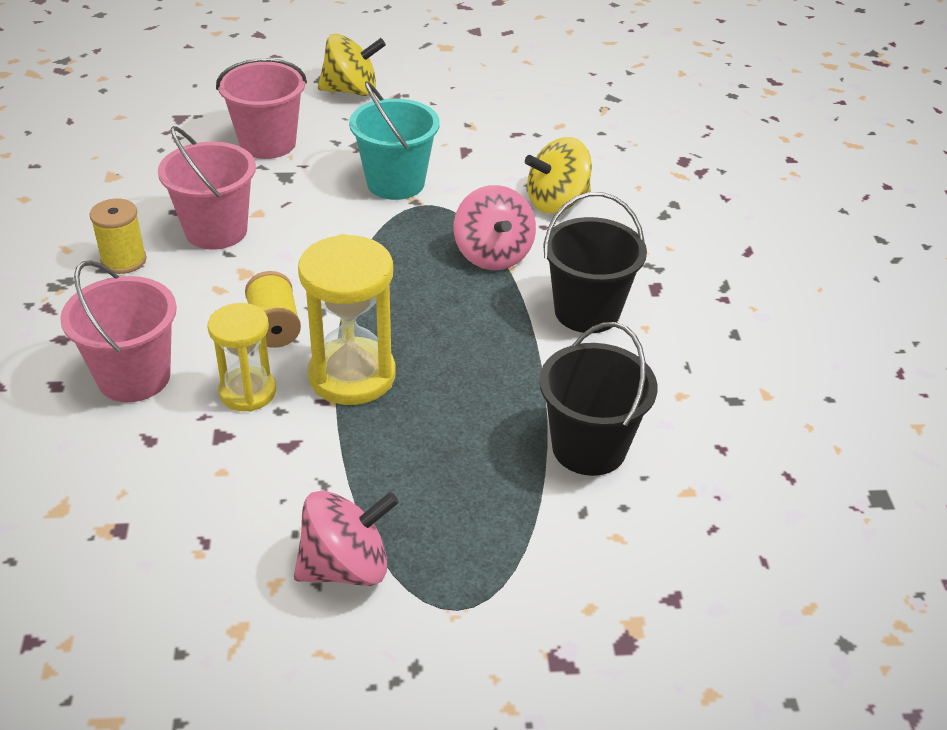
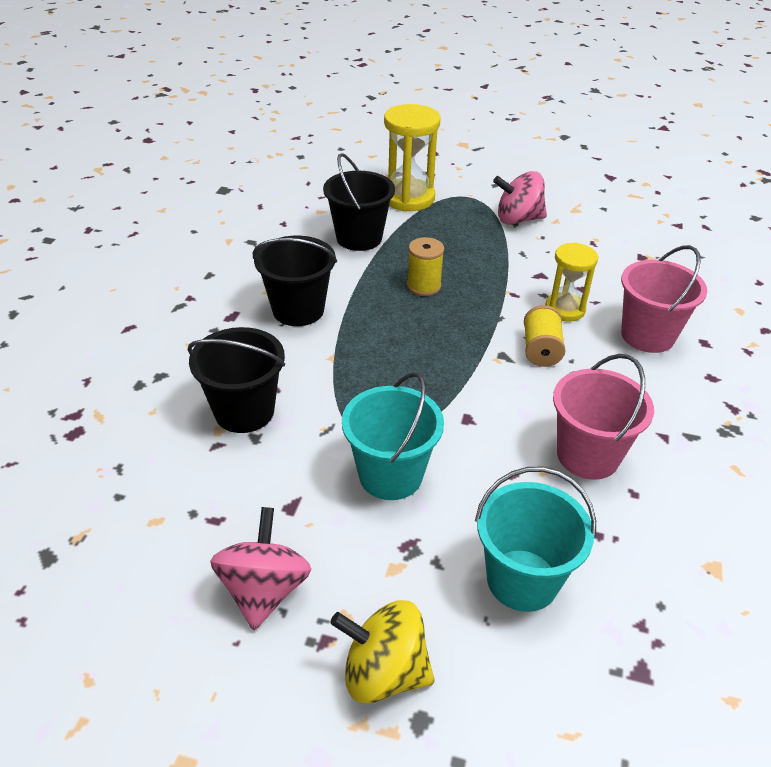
camera: 160 degrees left, 0 degrees up
(124, 260) = (675, 441): yellow spool -> yellow spool (423, 286)
(267, 143) = (522, 580): pink bucket -> turquoise bucket
(352, 376) = (490, 304): yellow hourglass -> yellow hourglass (408, 198)
(493, 255) = (339, 371): pink spinning top -> pink spinning top (264, 590)
(557, 202) = (244, 411): yellow spinning top -> black bucket

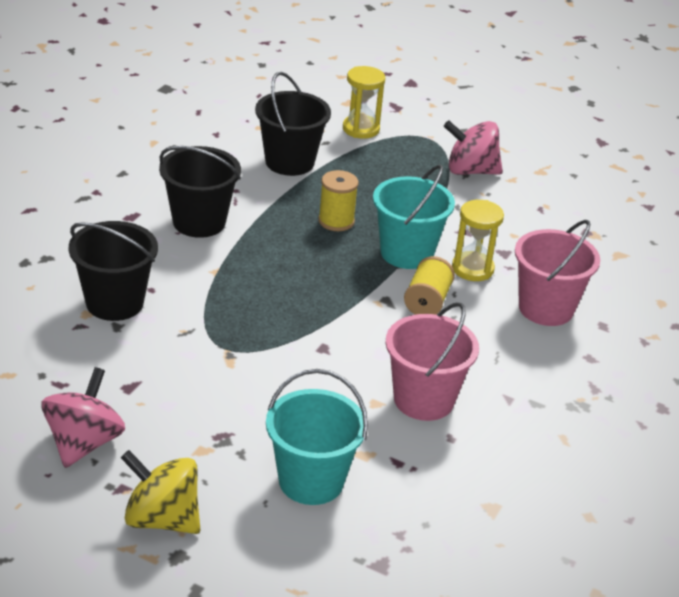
camera: 10 degrees right, 5 degrees down
(390, 475) = (229, 380): turquoise bucket -> turquoise bucket (406, 253)
(408, 198) = (361, 129): yellow hourglass -> yellow hourglass, size x0.64

